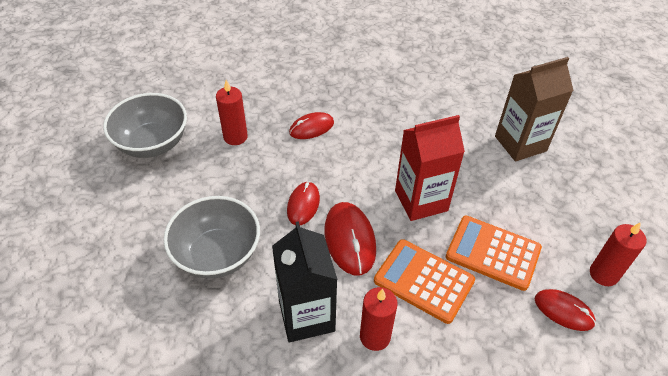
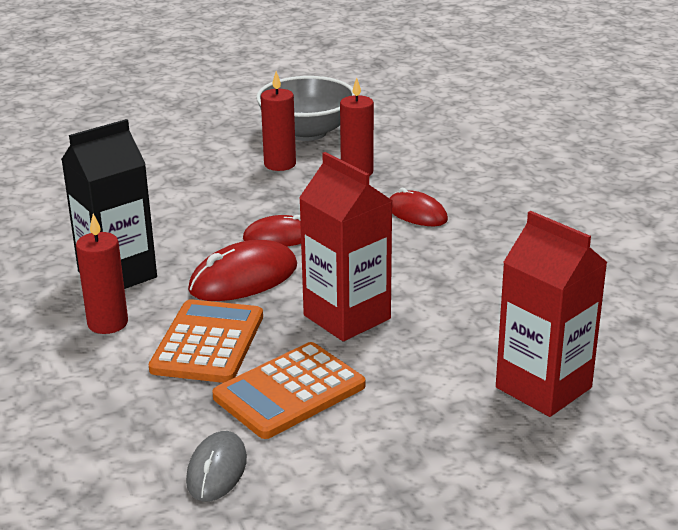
camera: 70 degrees right, 20 degrees down
(217, 254) = (173, 206): grey bowl -> none
(493, 253) = (289, 391): orange calculator -> orange calculator turned 135 degrees counterclockwise
(520, 143) = (543, 387): brown carton -> red carton
(563, 311) = (217, 470): red mouse -> grey mouse
(603, 274) = (310, 506): red candle -> red candle (280, 164)

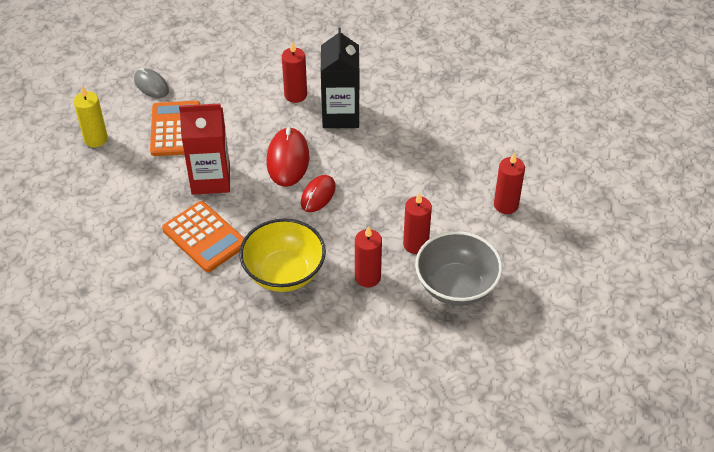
camera: 125 degrees right, 20 degrees up
(166, 141) = (506, 205): none -> red candle
(208, 343) = (242, 121): orange calculator -> orange calculator (204, 237)
(399, 459) = (96, 139): none -> yellow candle
(416, 213) = (284, 273): red mouse -> yellow bowl
(543, 387) = (81, 214): red carton -> none

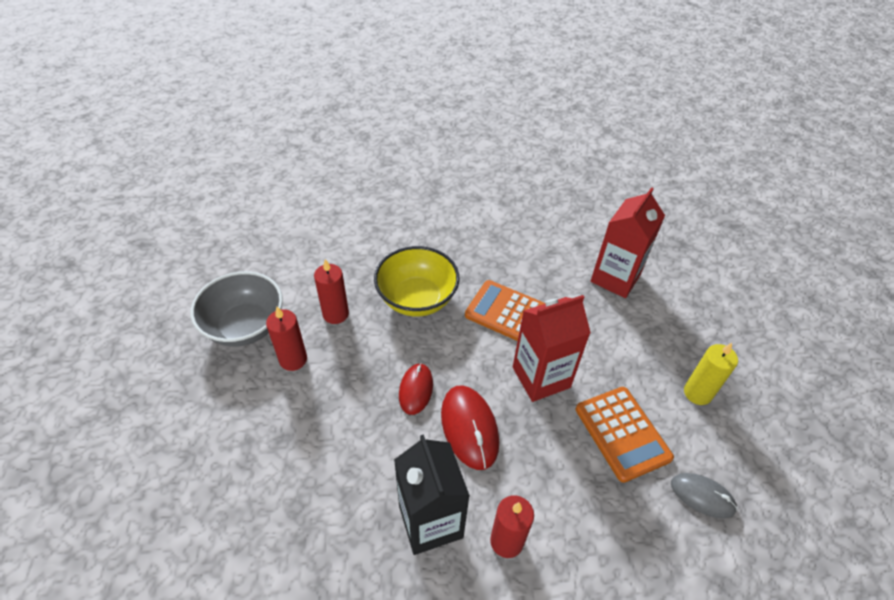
camera: 160 degrees right, 0 degrees up
(79, 245) = (615, 278): none -> red carton
(506, 205) = (190, 436): red candle -> none

